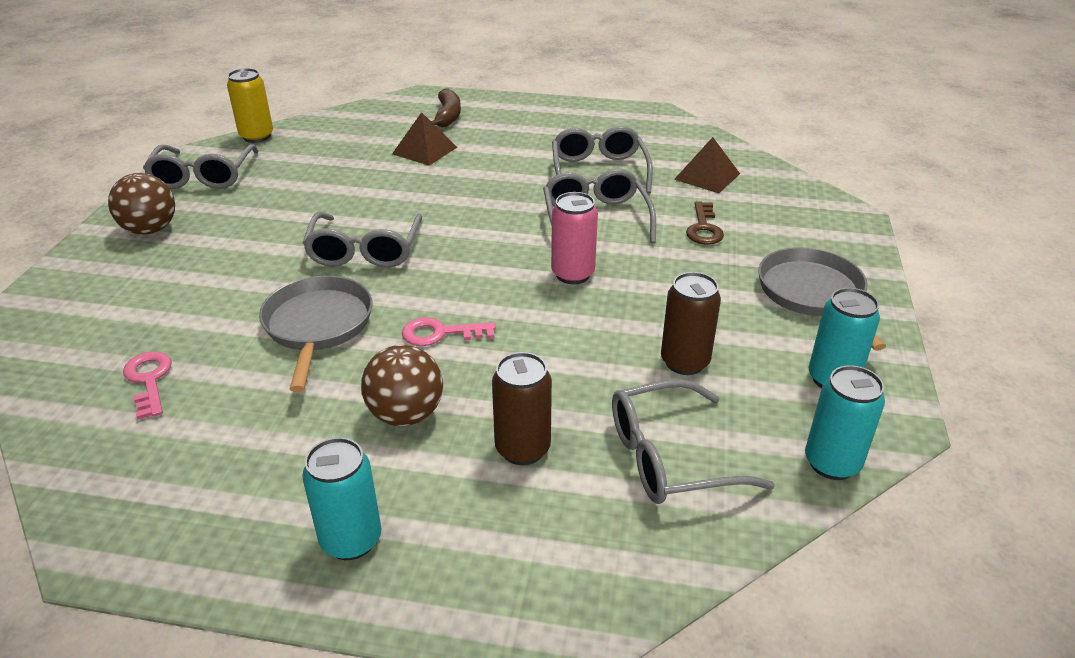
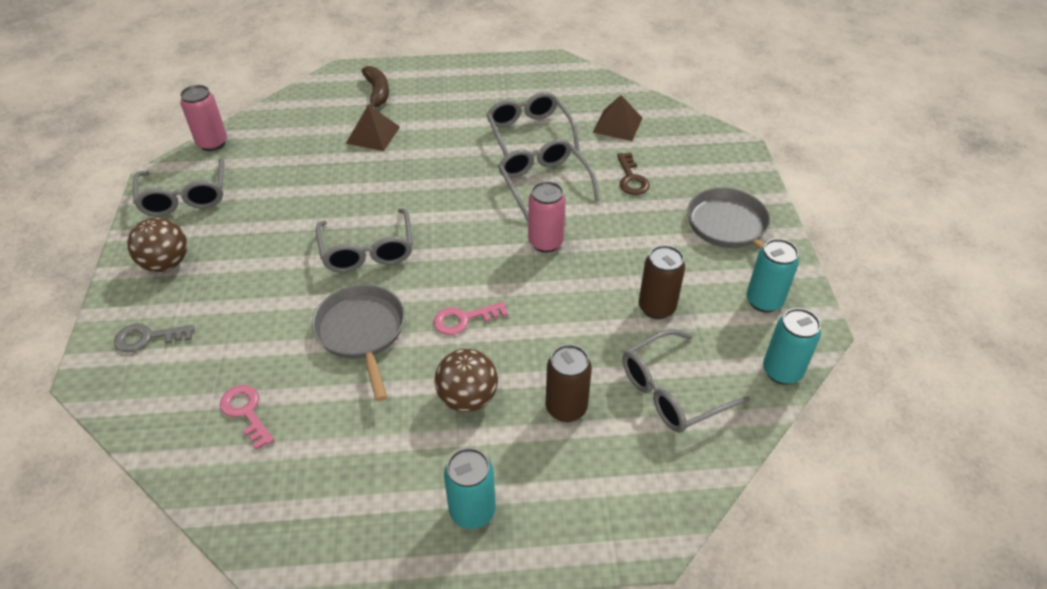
camera: 15 degrees left, 10 degrees up
(91, 292) = (148, 337): none -> grey key
(256, 136) = (212, 143): yellow can -> pink can

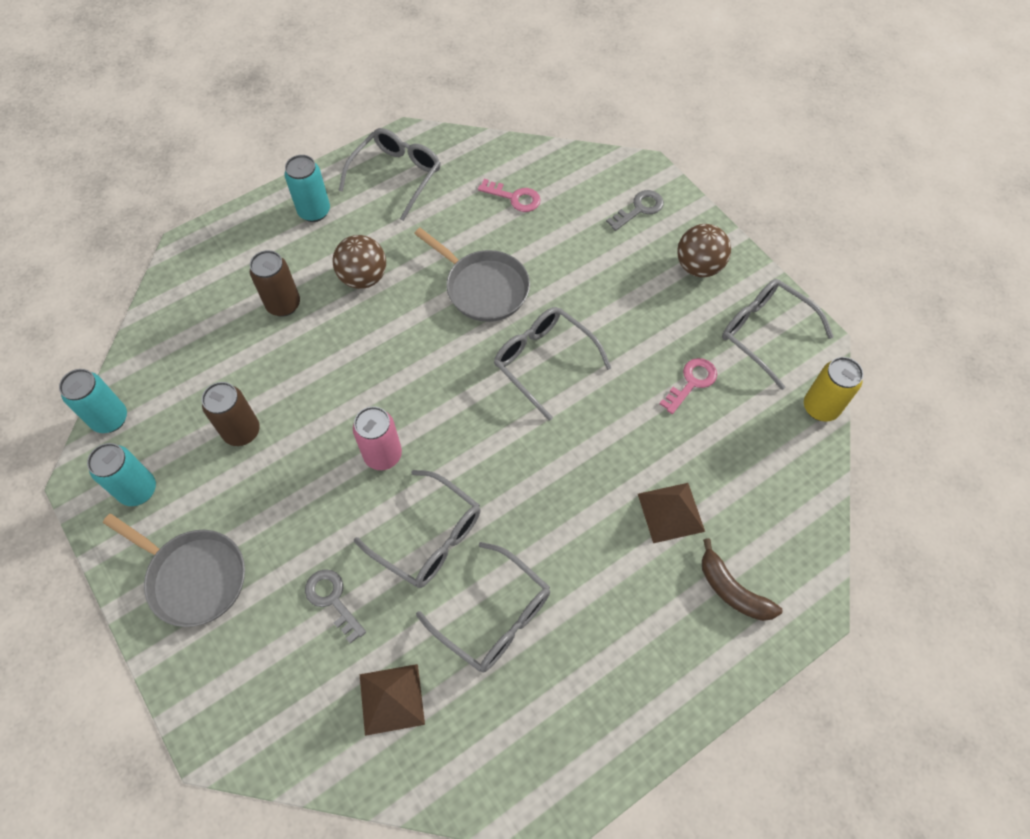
camera: 150 degrees right, 15 degrees up
(212, 143) = (820, 407): pink can -> yellow can
(464, 319) = (409, 338): pink key -> pink key (691, 382)
(631, 178) = (333, 600): brown key -> grey key
(672, 391) = (202, 356): grey glasses -> grey glasses (396, 176)

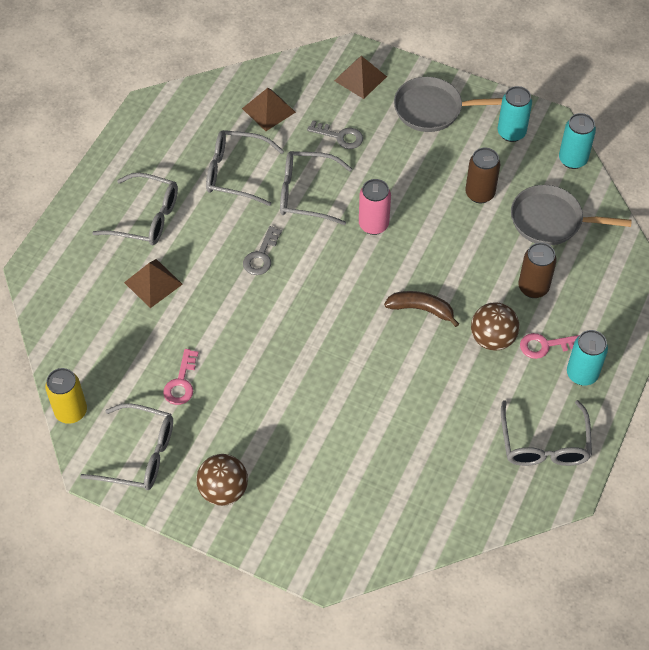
camera: 150 degrees right, 5 degrees down
(238, 683) = (360, 78): none -> brown pyramid
(483, 288) = (392, 378): grey pan -> grey pan (551, 220)
(514, 197) = (425, 477): pink key -> pink key (545, 345)
(543, 361) = (305, 343): grey glasses -> grey glasses (146, 218)
(639, 209) = (306, 524): grey key -> grey key (261, 256)
(732, 590) = (90, 256): brown banana -> brown banana (421, 309)

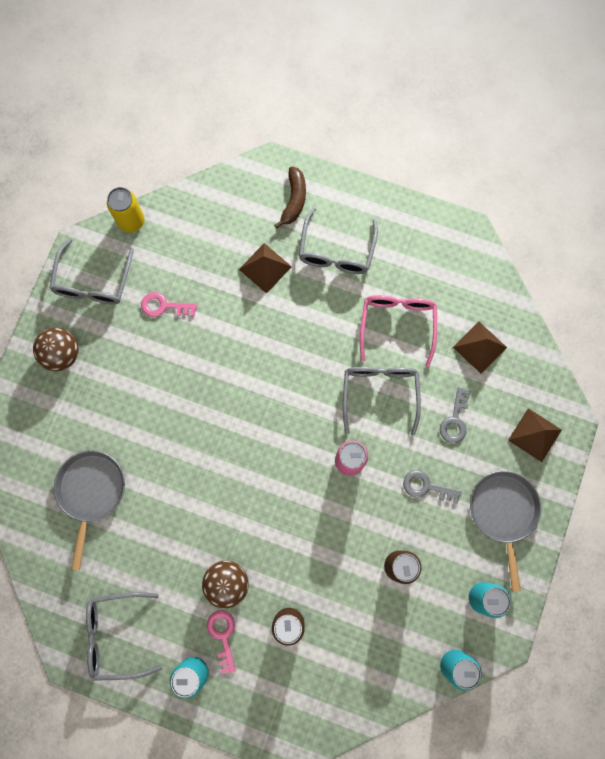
camera: 85 degrees right, 20 degrees up
(235, 173) = (397, 324): grey glasses -> pink glasses
(261, 256) = (303, 359): grey key -> grey key (426, 487)
(421, 309) = (255, 513): brown banana -> brown banana (294, 200)
(551, 220) = (372, 641): grey pan -> grey pan (91, 492)

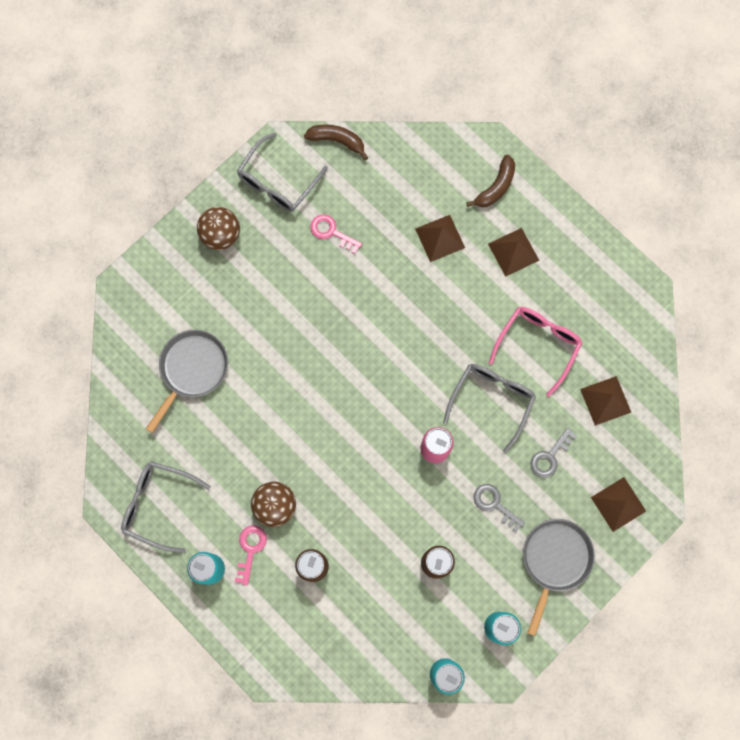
camera: 25 degrees right, 0 degrees up
(131, 221) = (337, 141): yellow can -> brown banana
(336, 251) = (513, 252): grey glasses -> brown pyramid

